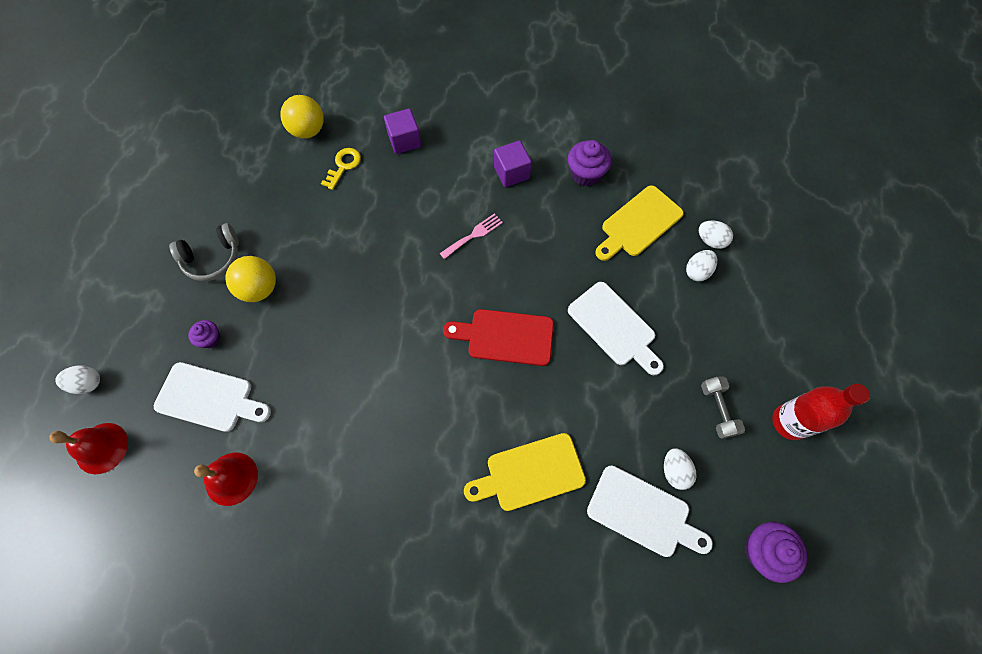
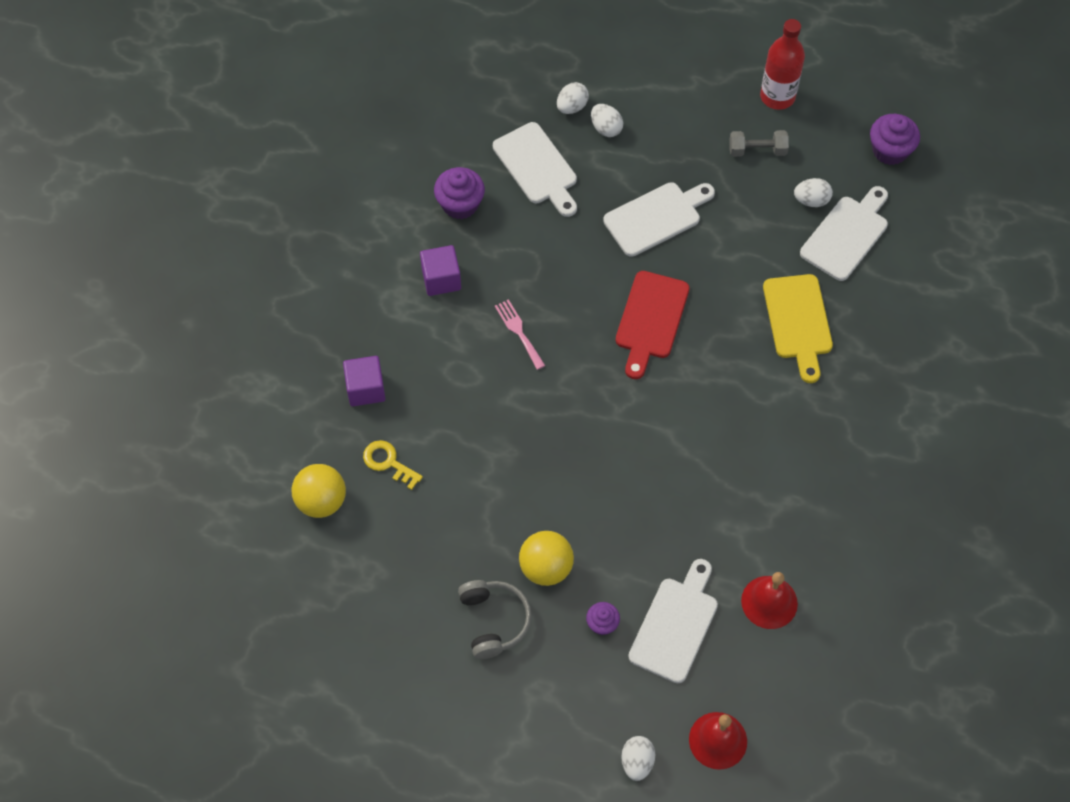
camera: 80 degrees left, 5 degrees down
(639, 223) = (537, 167): yellow cutting board -> white cutting board

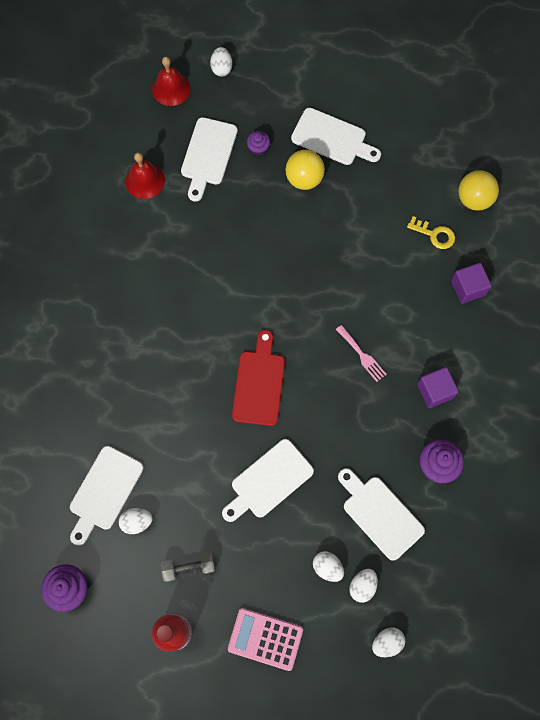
camera: 170 degrees right, 10 degrees up
(494, 621) = (332, 138): grey headphones -> white cutting board
(557, 57) = (387, 642): none -> white egg
(683, 78) = (265, 639): none -> pink calculator
(798, 321) = (140, 402): yellow cutting board -> none

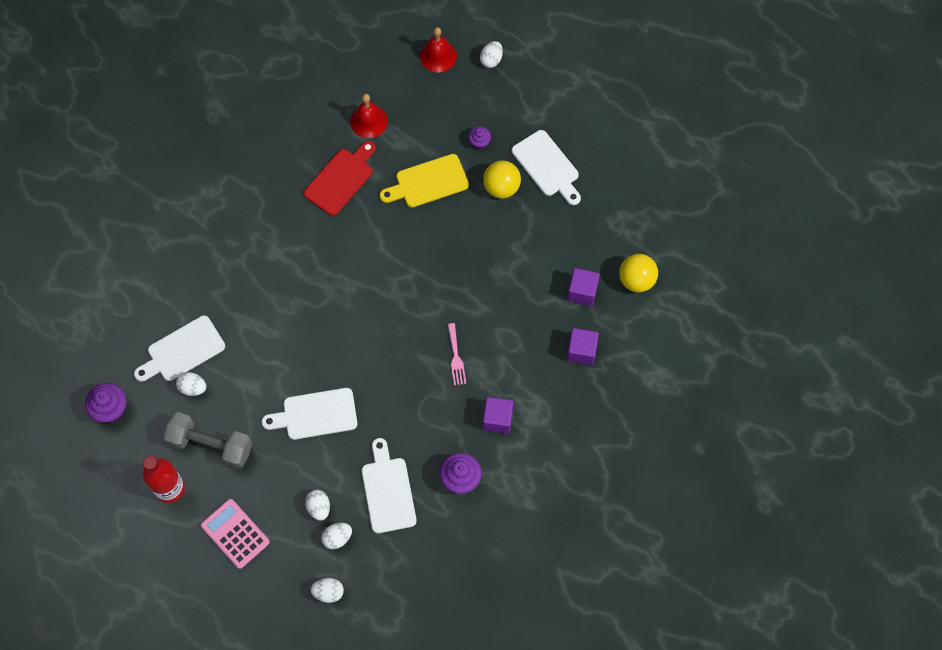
camera: 30 degrees right, 5 degrees down
(189, 567) = (211, 445): grey dumbbell -> grey dumbbell, size x1.72
(208, 155) = (434, 127): white cutting board -> none
(235, 208) = (428, 182): none -> yellow cutting board
(259, 383) = (357, 334): red cutting board -> red cutting board (341, 179)
(434, 234) = (582, 292): yellow key -> purple cube

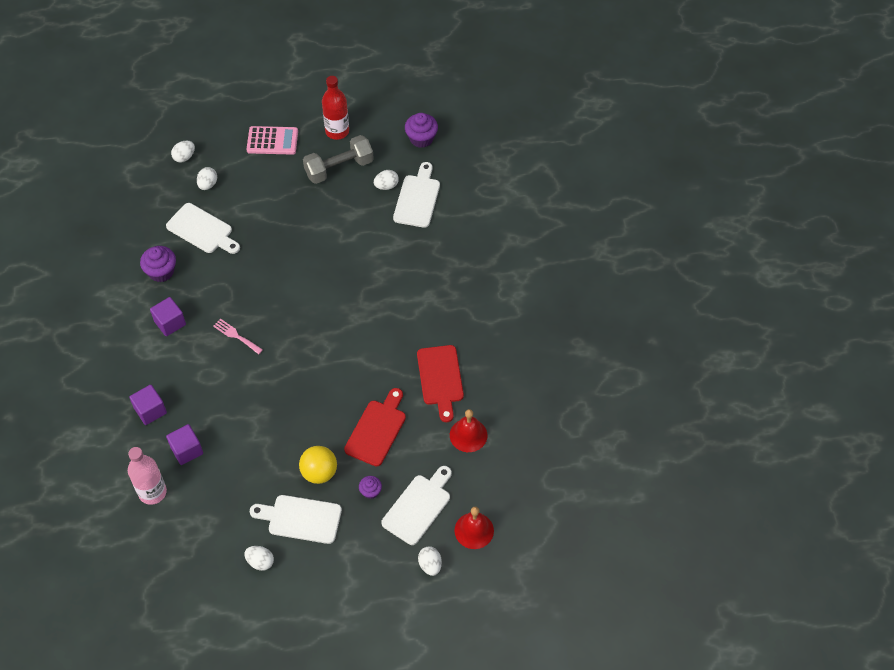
camera: 135 degrees right, 10 degrees down
(315, 414) = (293, 232): white cutting board -> white cutting board (418, 506)
(319, 507) = (236, 190): white egg -> white egg (260, 562)
(428, 182) = (377, 430): yellow cutting board -> red cutting board
(636, 280) = (152, 492): yellow ball -> pink bottle

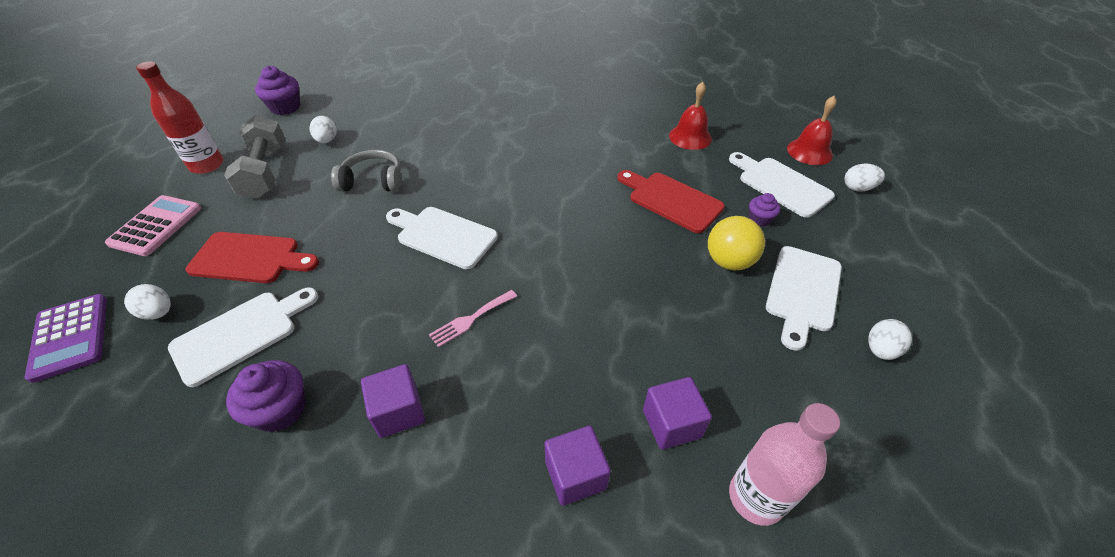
camera: 75 degrees left, 10 degrees down
(184, 157) = (70, 337): white egg -> purple calculator
(347, 235) = (373, 181): none -> grey headphones
(417, 198) = (364, 122): white cutting board -> white cutting board (443, 236)
(440, 378) = (613, 143): red cutting board -> red cutting board (250, 258)

